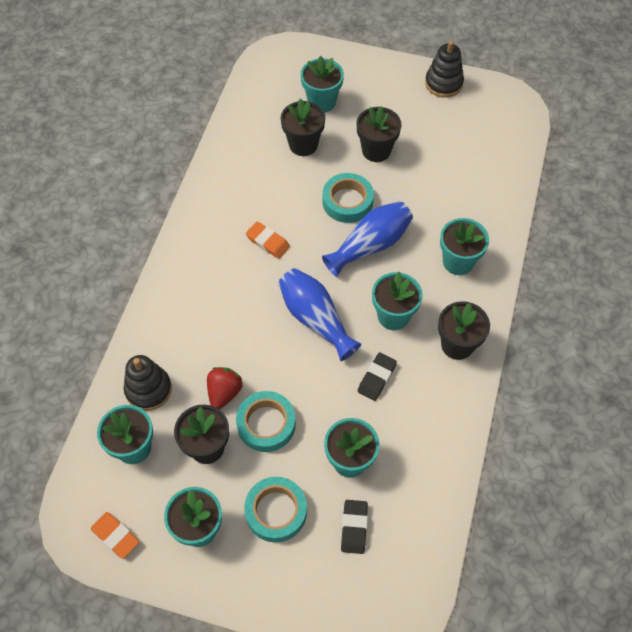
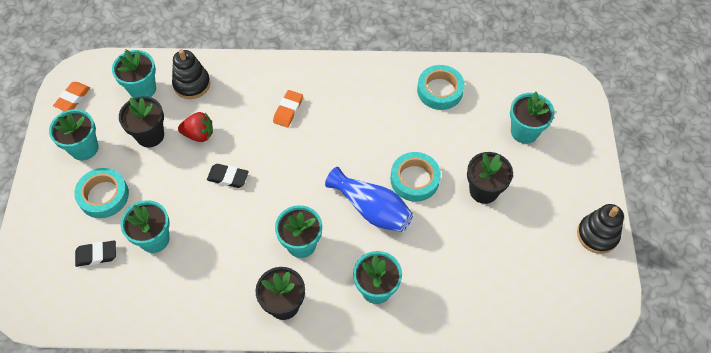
camera: 75 degrees right, 0 degrees up
(266, 424) = (177, 170): turquoise tape -> turquoise tape (440, 90)
(268, 242) = (350, 128): orange eraser -> orange eraser (288, 110)
(303, 145) = (467, 129): black flower pot -> none
(315, 319) = (282, 182): blue vase -> none
(376, 378) = (235, 243): black eraser -> black eraser (228, 177)

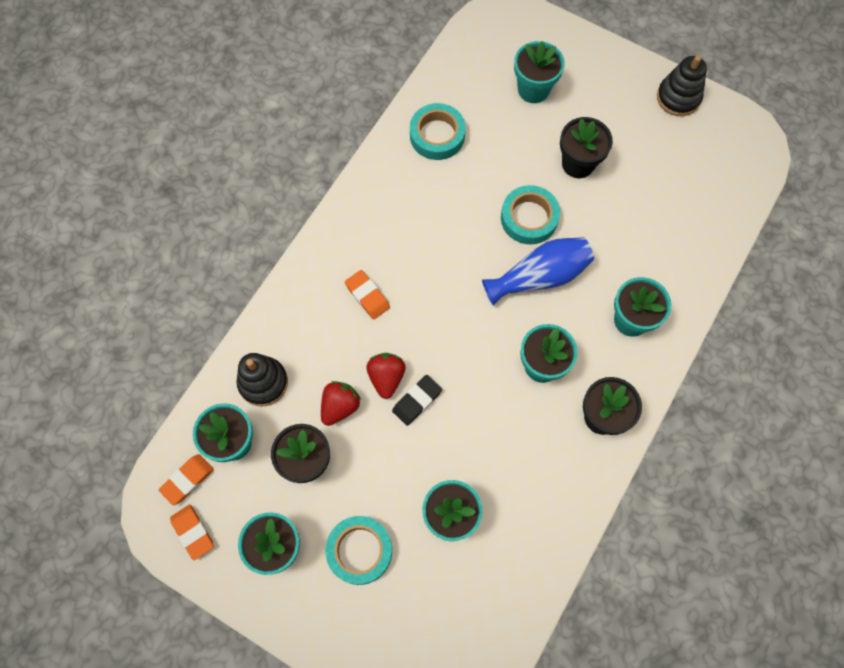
camera: 60 degrees left, 10 degrees up
(96, 255) = (435, 590): black eraser -> none
(105, 78) = (187, 480): none -> orange eraser
(235, 151) = (386, 377): none -> red strawberry

